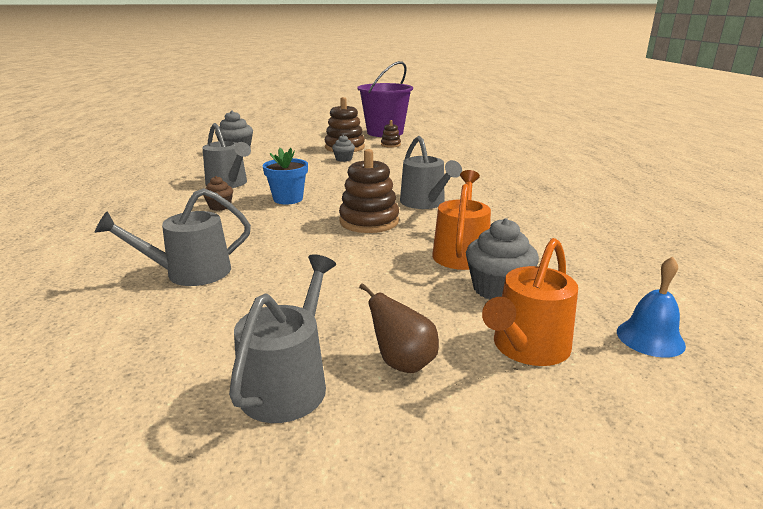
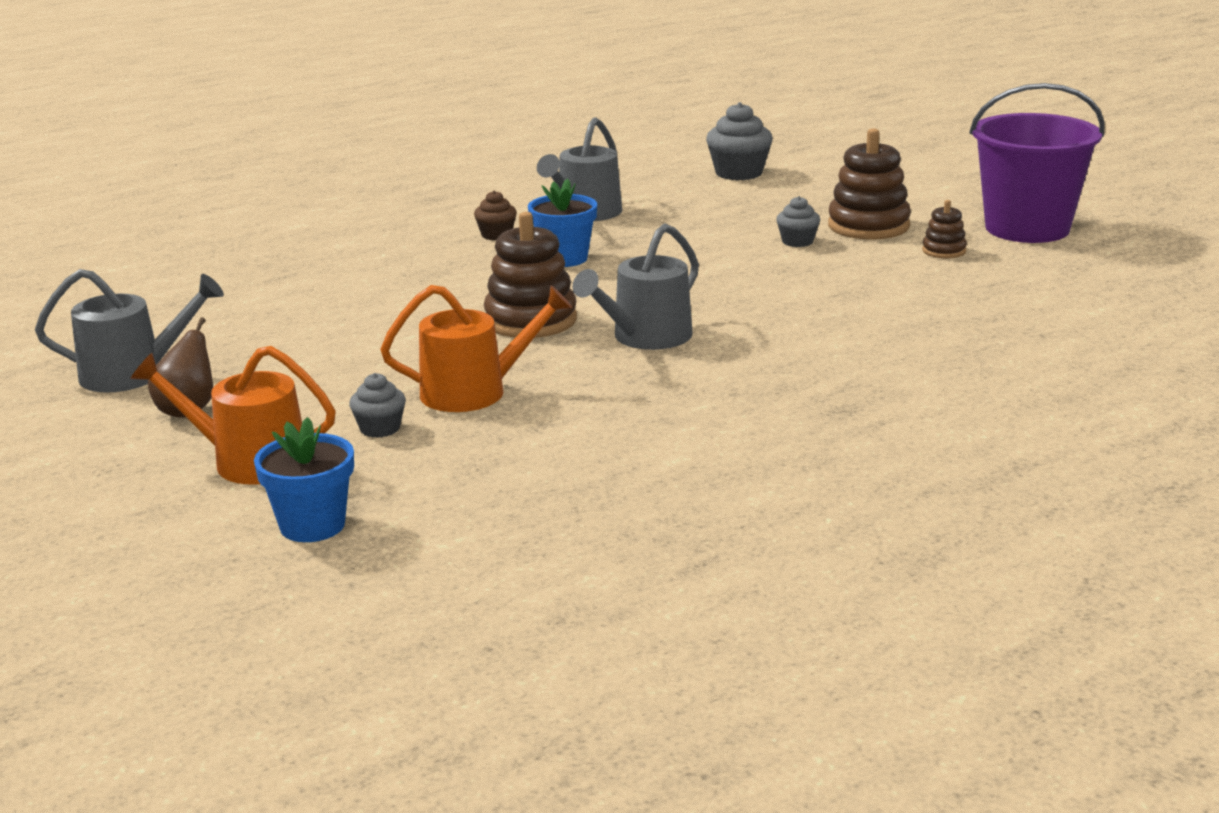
camera: 65 degrees right, 0 degrees up
(190, 273) = (304, 279): grey watering can -> none
(498, 289) = (380, 428): grey cupcake -> grey cupcake, size x0.59
(650, 338) = (312, 525): blue bell -> blue flower pot

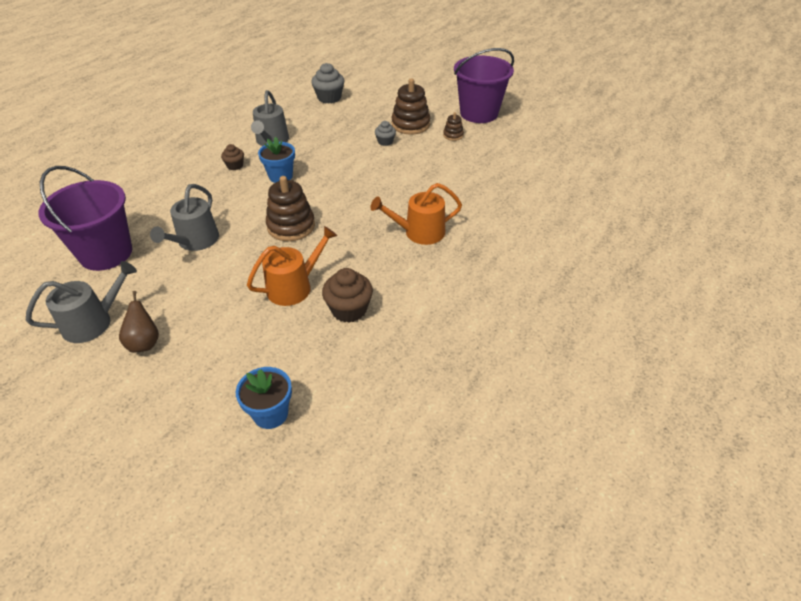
camera: 25 degrees left, 20 degrees up
(211, 303) = (106, 253): none -> purple bucket
(250, 461) = (205, 374): orange watering can -> orange watering can (419, 232)
(380, 428) = (261, 328): grey cupcake -> none
(545, 435) = (349, 309): none -> brown cupcake
(646, 337) = (355, 225): grey watering can -> grey watering can (195, 241)

